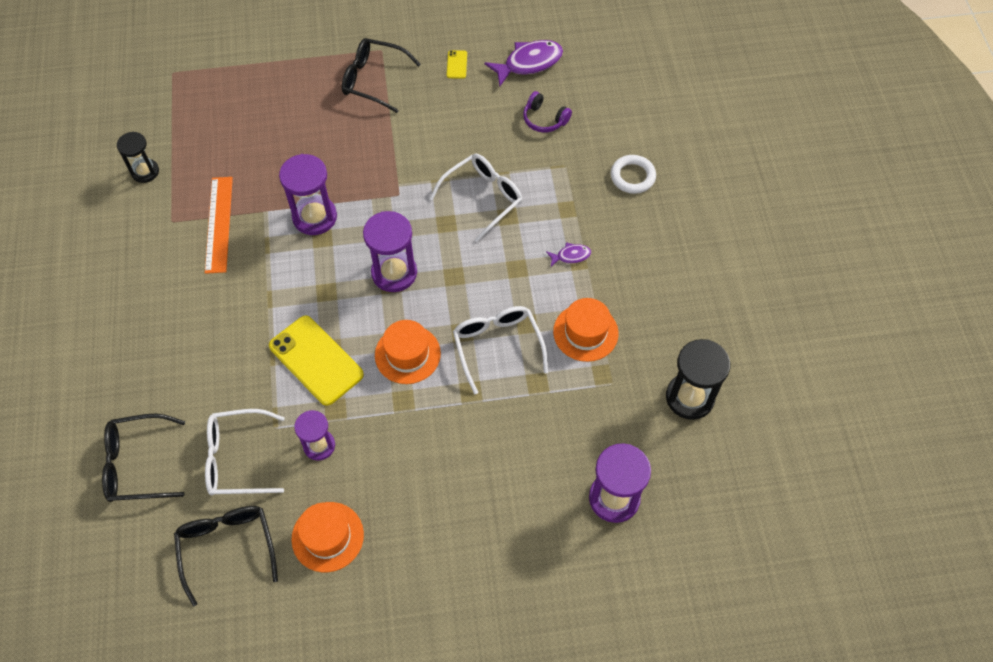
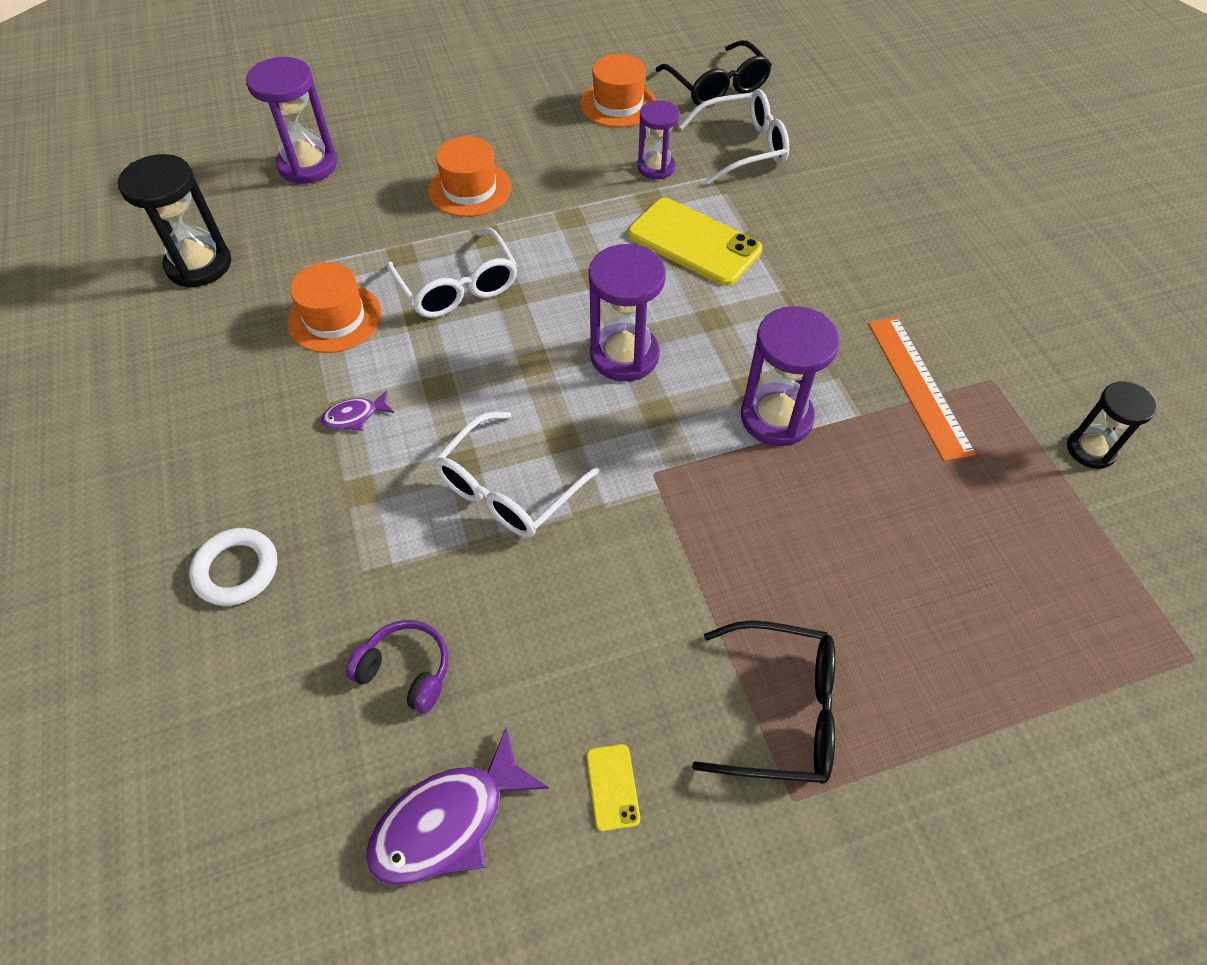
camera: 170 degrees right, 5 degrees down
(138, 464) = (848, 131): black glasses -> none
(407, 354) = (577, 263): orange hat -> orange hat (470, 189)

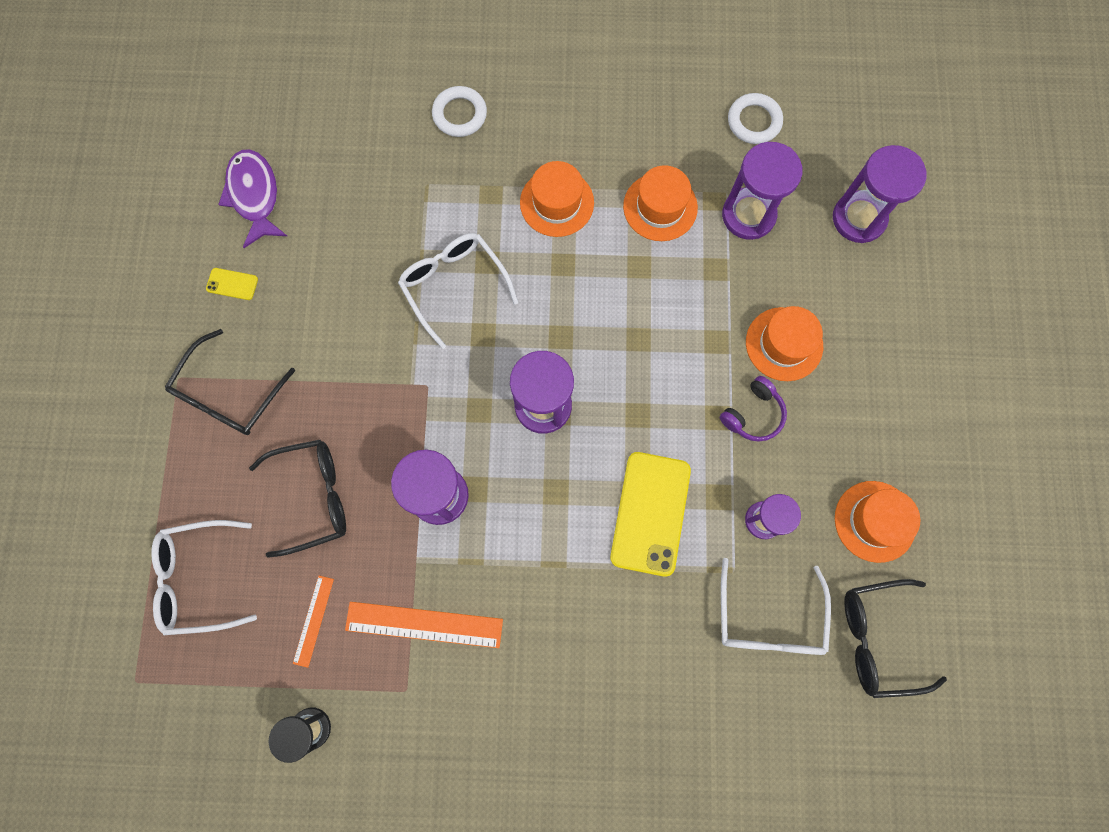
camera: 110 degrees right, 20 degrees up
(199, 265) = (754, 121): black hourglass -> white ring
(326, 244) = (748, 215): none -> purple hourglass
(354, 416) = (557, 203): purple fish -> orange hat
(406, 670) = (350, 194): purple headphones -> purple headphones (753, 414)
(457, 286) = (664, 303): white glasses -> white glasses (200, 578)
(694, 242) = (650, 513): yellow phone -> yellow phone turned 45 degrees counterclockwise
(855, 547) = (312, 497): none -> black glasses
(987, 489) = (313, 621): none -> orange ruler

